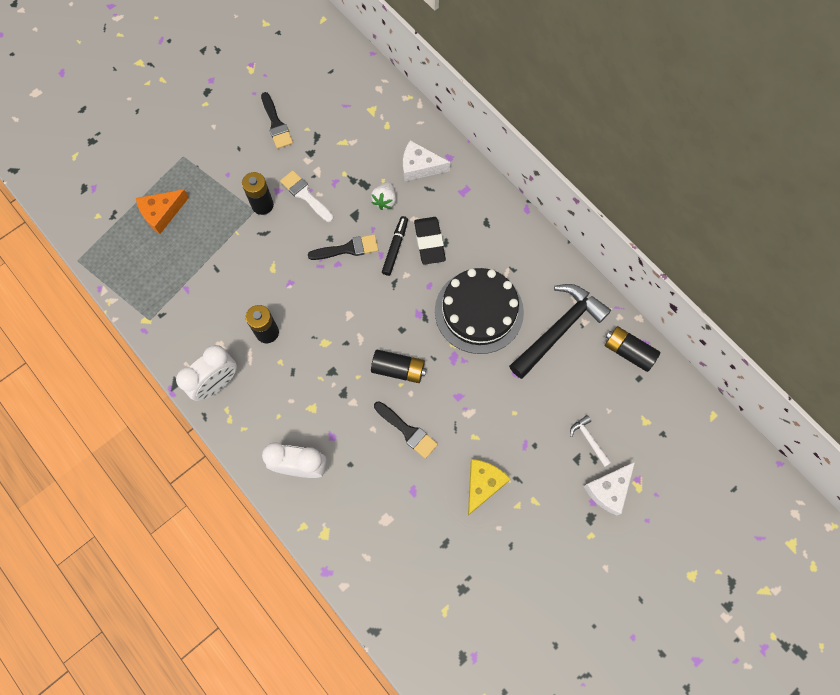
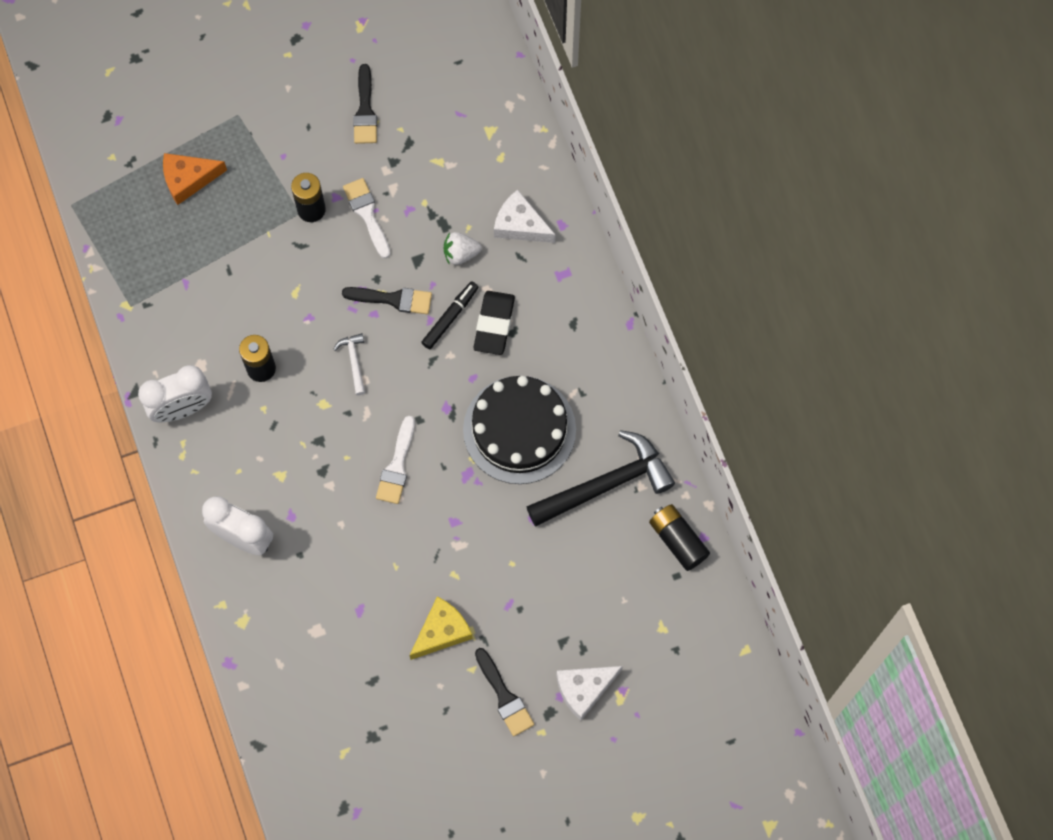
camera: 20 degrees right, 0 degrees up
(385, 200) = (460, 254): white strawberry -> white strawberry turned 45 degrees clockwise
(398, 369) = (397, 466): black battery -> white brush
(407, 431) = (380, 540): black brush -> black brush (504, 696)
(589, 440) = (586, 625): white hammer -> white hammer (354, 361)

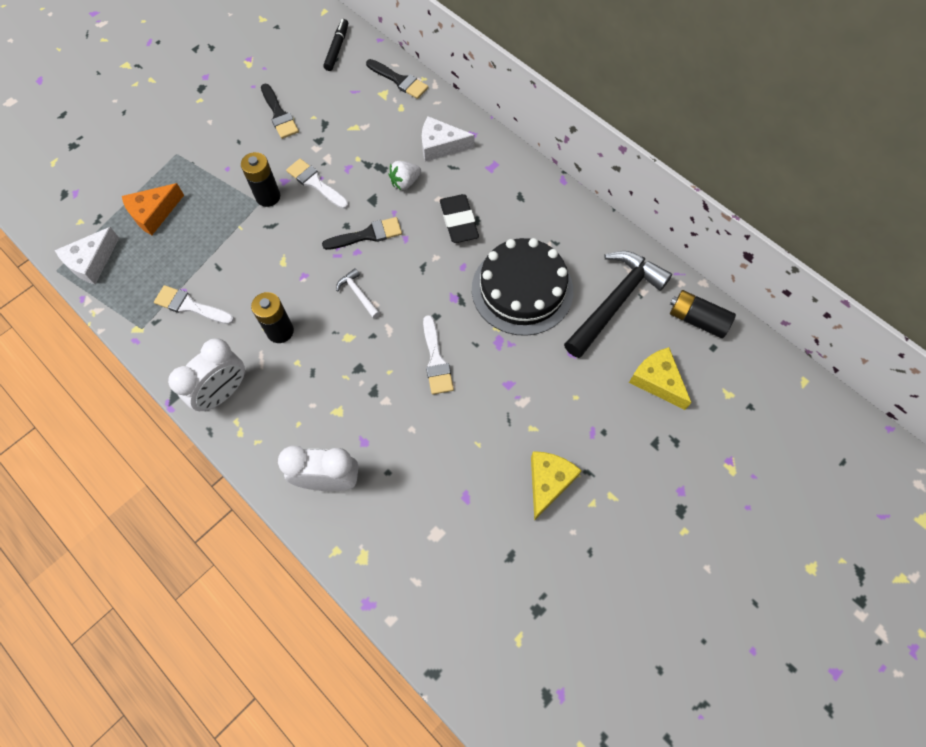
camera: 25 degrees left, 5 degrees down
(186, 302) = (190, 306): none -> white brush
(450, 317) = (421, 230): black marker -> black marker (337, 48)
(504, 696) = (634, 514): black brush -> black brush (399, 80)
(584, 689) = (698, 475): white cheese -> white cheese (92, 262)
(600, 583) = (657, 381): none -> yellow cheese

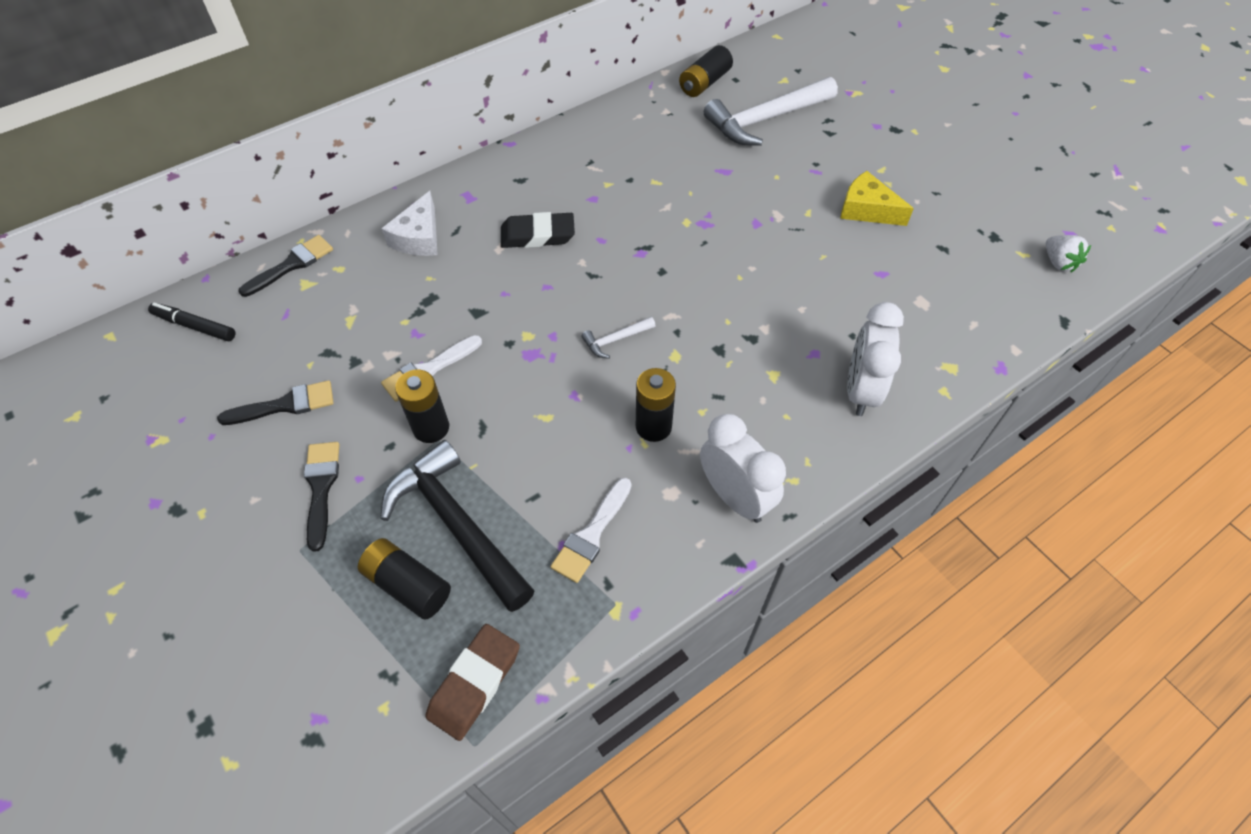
camera: 80 degrees left, 10 degrees down
(92, 262) = (474, 683): white cheese -> brown eraser
(154, 213) = (408, 585): orange cheese -> black battery
(367, 235) = (530, 322): black brush -> black brush (321, 488)
(405, 182) = (462, 277): white strawberry -> white strawberry (1058, 263)
(436, 360) = (719, 277): white brush -> none
(522, 289) = (643, 196): black cake -> none
(615, 302) = (673, 131): black hammer -> black hammer (457, 525)
(657, 381) = (766, 119): yellow cheese -> white hammer

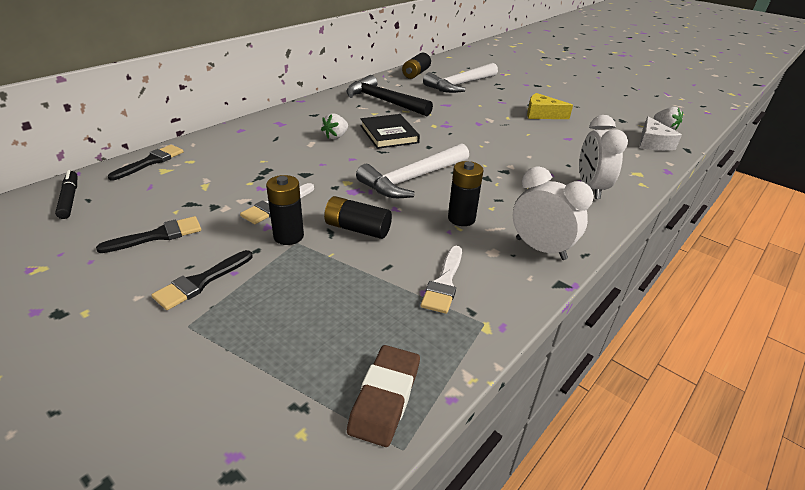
camera: 15 degrees left, 20 degrees down
(195, 326) = (69, 199): black marker -> black marker turned 60 degrees clockwise
(321, 488) = (201, 282): black brush -> black brush turned 120 degrees counterclockwise
(408, 585) = (298, 336): black battery -> black battery (357, 228)
(419, 237) = (249, 143): white cheese -> white cheese (652, 143)
(457, 525) = (330, 291): black hammer -> black hammer (384, 101)
(537, 235) = (336, 136): black eraser -> white strawberry
(614, 237) = (389, 134): none -> black book
(615, 340) = (412, 179): white hammer -> white hammer, size x2.28

